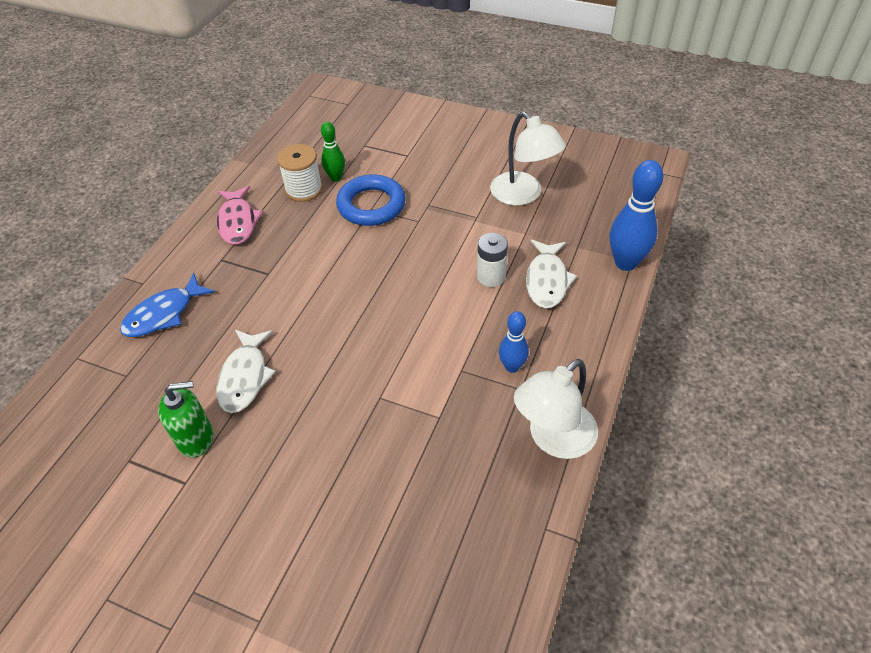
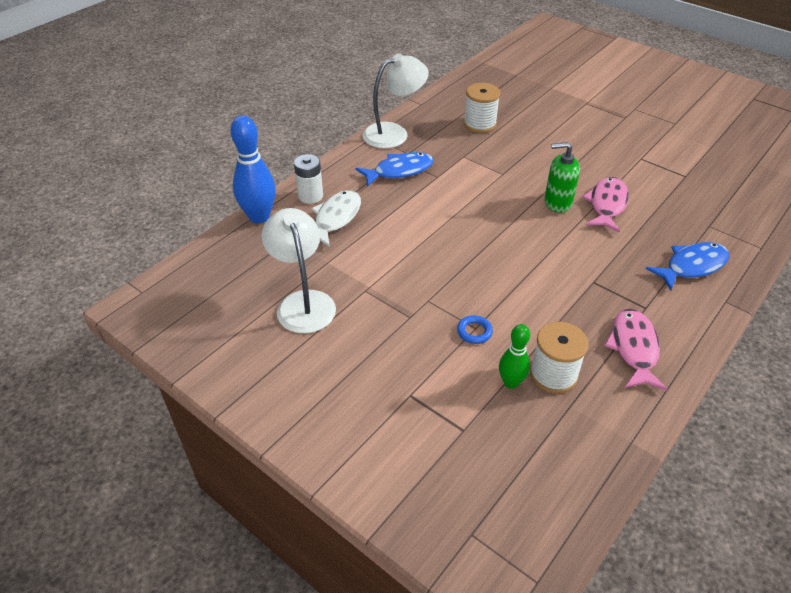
camera: 165 degrees left, 5 degrees down
(196, 438) = (638, 177): green soap dispenser -> green soap dispenser (557, 202)
(245, 377) = (606, 205): white fish -> pink fish
(371, 205) = (474, 332): blue ring -> blue ring, size x0.44
(434, 499) = (480, 124): none -> white spool
(491, 277) = (381, 232): white battery -> white battery (310, 196)
(512, 367) = (399, 171): blue bowling pin -> blue fish

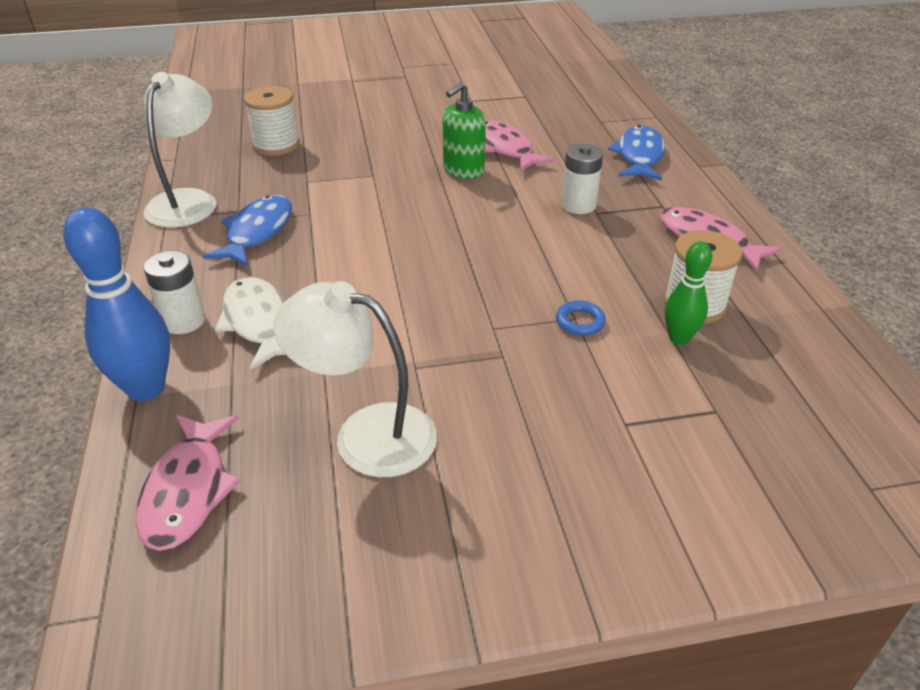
camera: 50 degrees left, 5 degrees down
(218, 271) = (188, 491): none -> pink fish
(590, 269) = (578, 205): none -> white battery

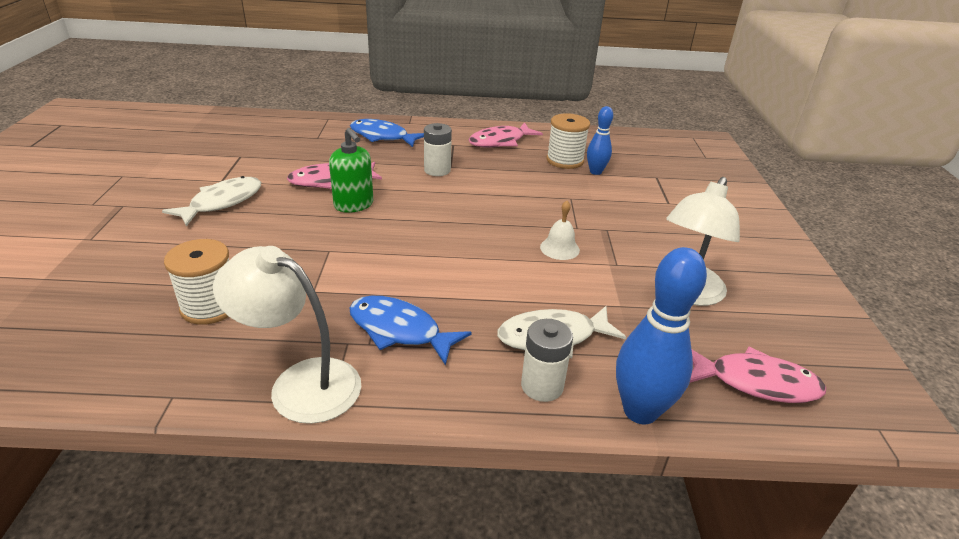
camera: 80 degrees left, 5 degrees down
(431, 110) = (222, 202): none -> white fish
(434, 316) = (559, 248): none -> white bell
(580, 322) = (575, 197): blue ring -> none
(679, 338) = (595, 172): green bowling pin -> blue bowling pin

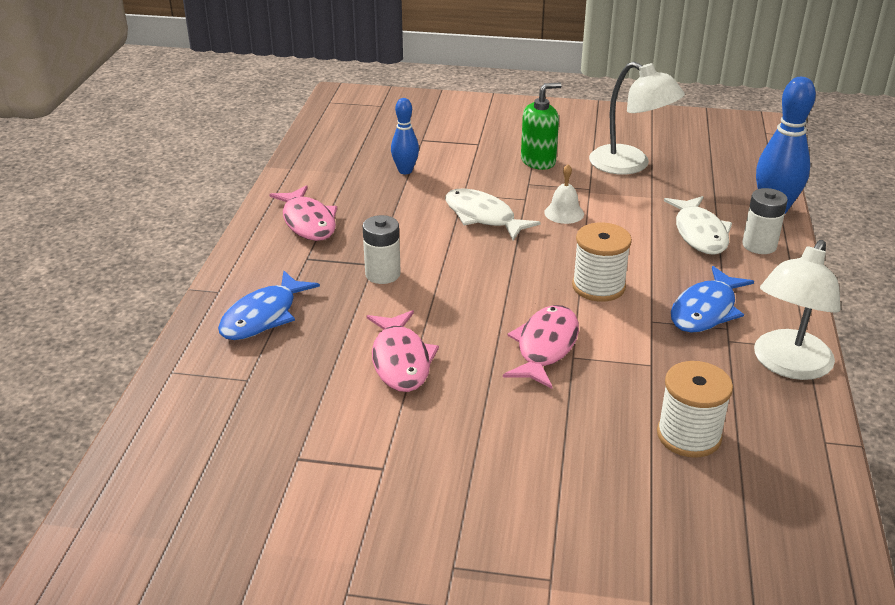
camera: 80 degrees left, 0 degrees up
(222, 202) = (453, 457): white fish -> white fish (483, 217)
(354, 205) = (468, 340): green soap dispenser -> green soap dispenser (538, 161)
(565, 160) = (373, 185): white spool -> white spool (598, 286)
(755, 382) = (733, 161): pink fish -> pink fish (545, 347)

